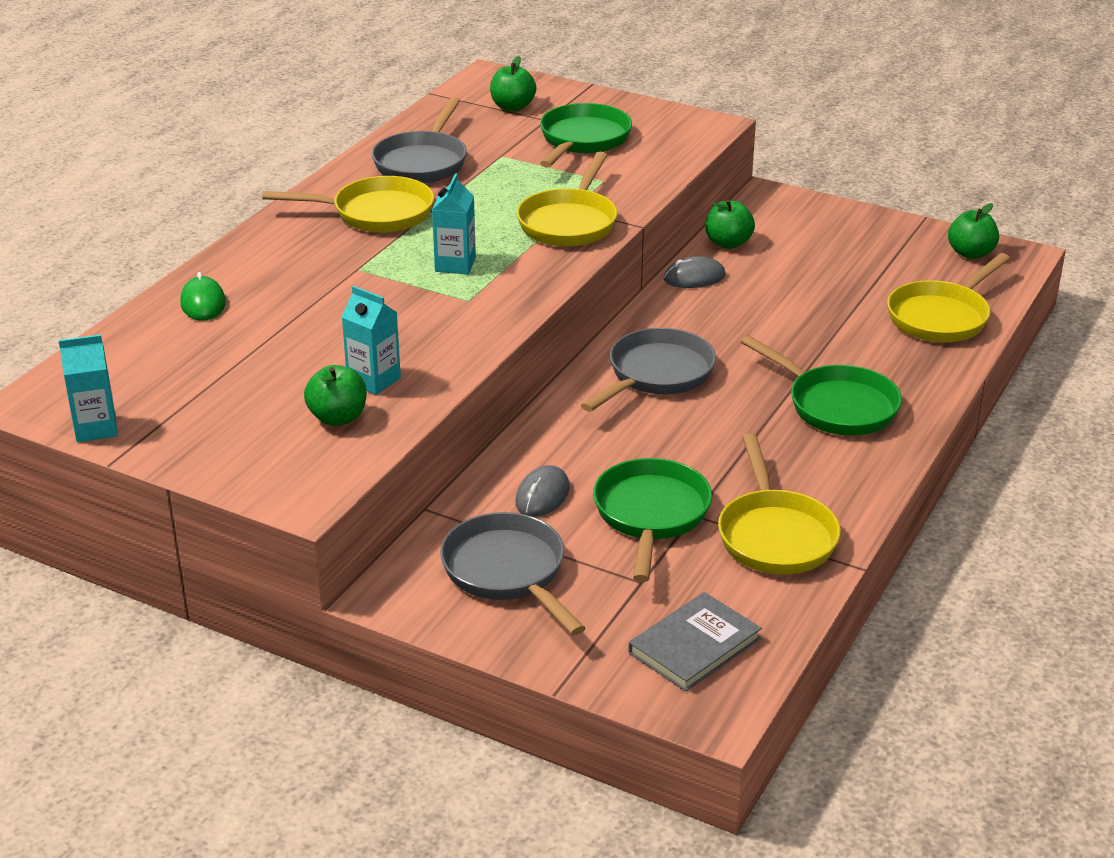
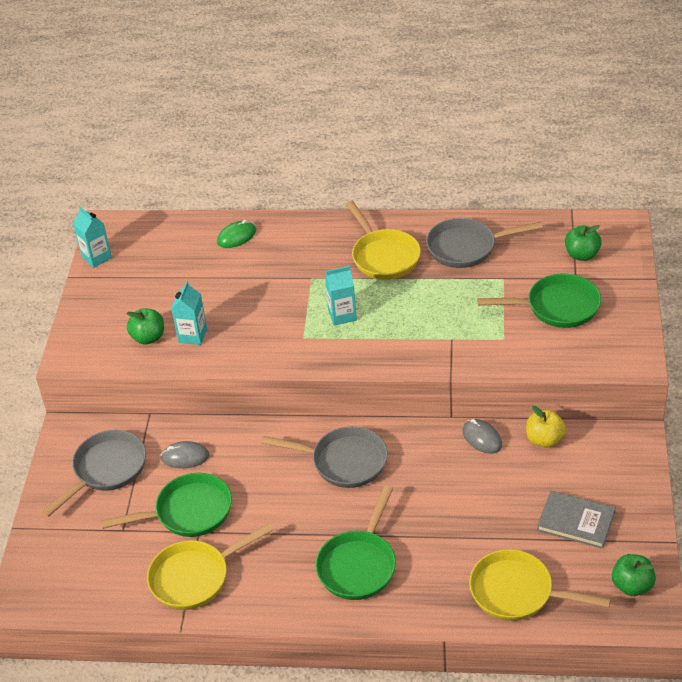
camera: 70 degrees right, 10 degrees up
(569, 222) = (431, 344): yellow pan -> none
(694, 645) = (74, 573): grey book -> grey book (576, 521)
(728, 243) = (544, 439): green apple -> yellow apple

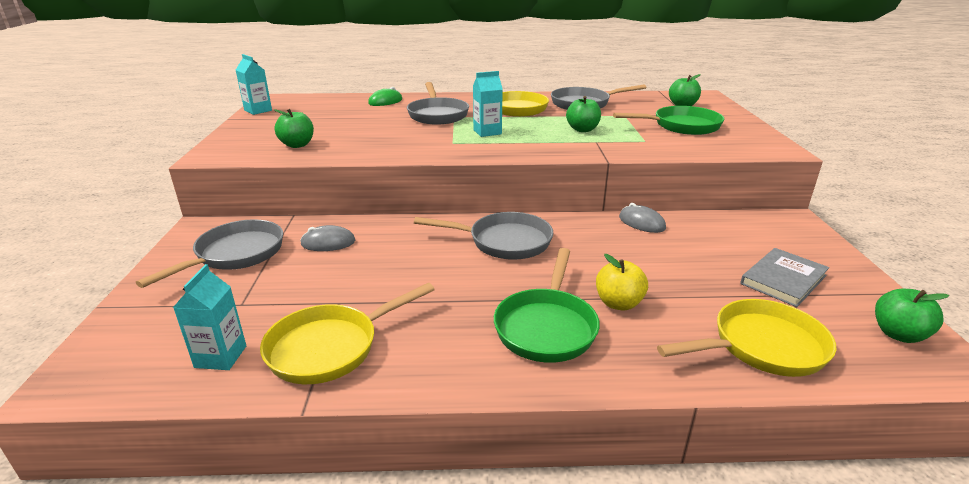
camera: 10 degrees left, 15 degrees down
(188, 512) = (327, 285): green pan -> none
(192, 335) = (342, 143): turquoise carton -> turquoise carton (220, 356)
(293, 273) = (437, 115): none -> grey pan
(445, 312) = (582, 129): none -> green apple
(517, 592) = (762, 346): yellow pan -> yellow pan turned 150 degrees clockwise
(544, 439) = (704, 222): yellow apple -> yellow apple (618, 303)
(576, 521) = (783, 279): grey book -> grey book turned 60 degrees counterclockwise

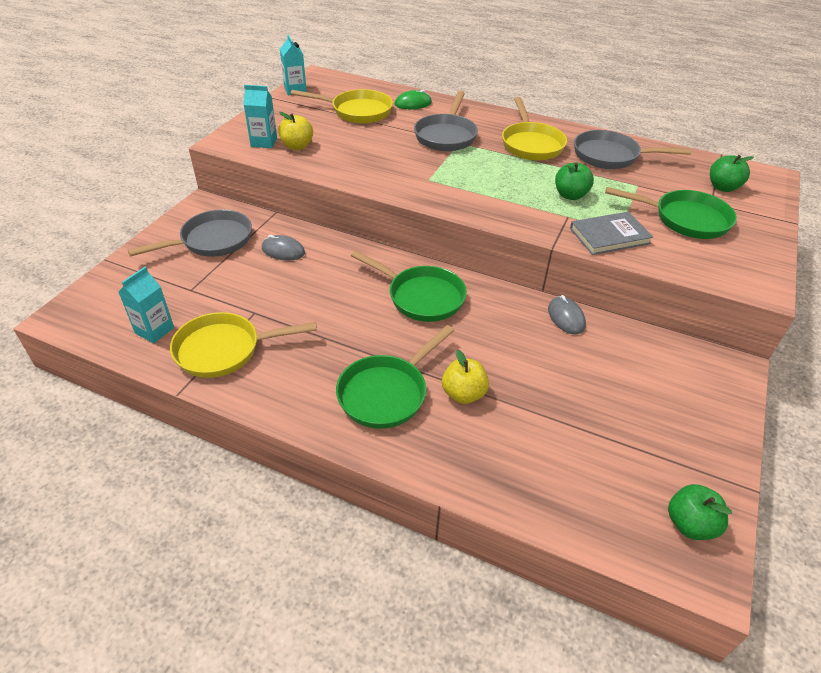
camera: 25 degrees right, 15 degrees up
(297, 145) = (297, 146): green apple -> yellow apple
(487, 132) = (472, 173): turquoise carton -> turquoise carton (264, 142)
(504, 242) = (421, 297): grey pan -> green pan
(762, 346) = (546, 482): yellow pan -> yellow pan (357, 111)
(783, 279) = (641, 428): grey book -> grey book (609, 236)

